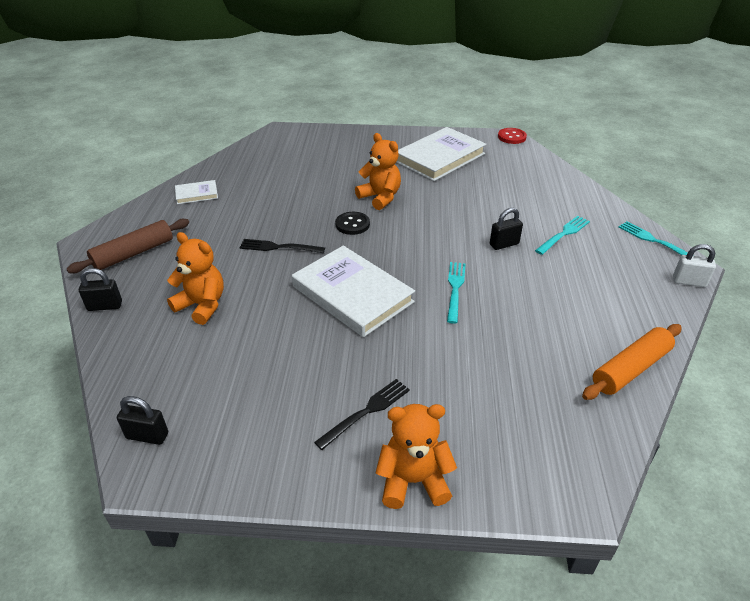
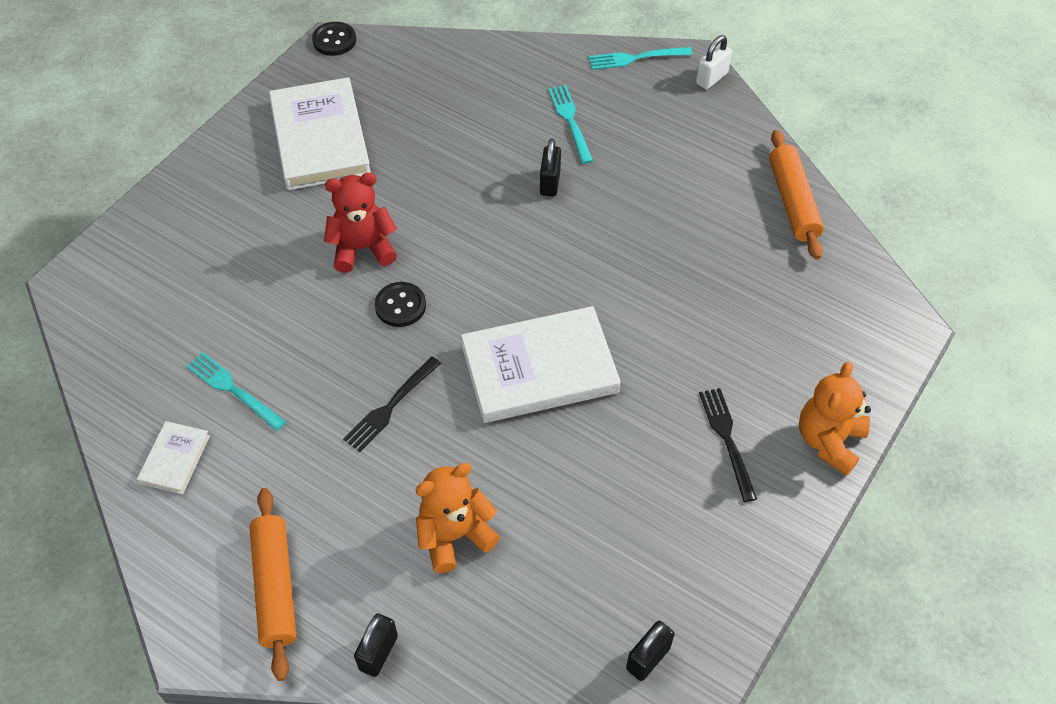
camera: 60 degrees left, 15 degrees up
(133, 253) = (275, 587): brown rolling pin -> orange rolling pin
(380, 197) = (363, 248): orange teddy bear -> red teddy bear
(455, 289) = (595, 269): turquoise fork -> turquoise fork (233, 390)
(512, 137) = (334, 40): red button -> black button

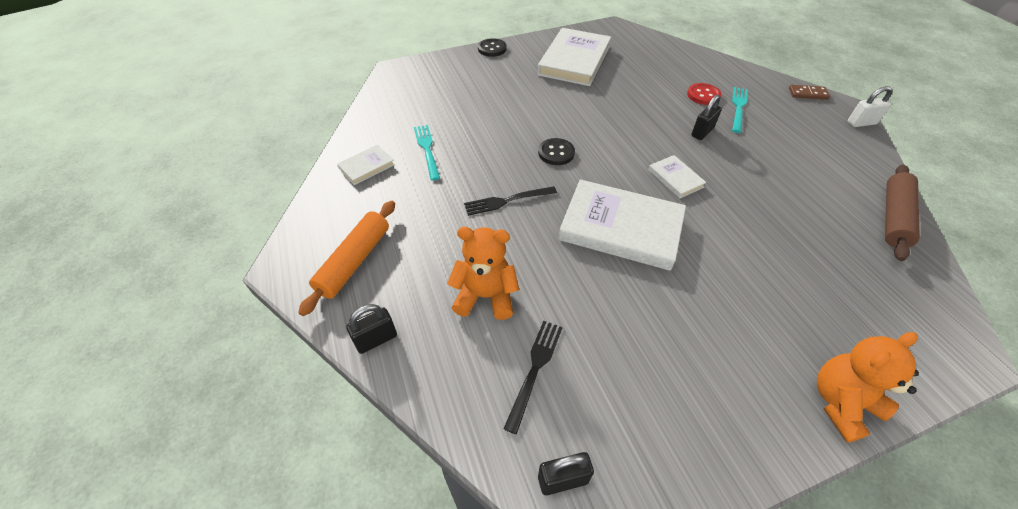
camera: 35 degrees right, 5 degrees down
(334, 40) = (617, 25): black button -> black button (492, 49)
(363, 248) = (557, 117): red teddy bear -> none
(519, 120) = (703, 95): none -> red button
(558, 269) = (675, 178): none -> white book
(636, 58) = (808, 94): turquoise fork -> brown domino
(727, 439) = (741, 349): black fork -> black fork (534, 369)
(793, 201) = (894, 217): orange rolling pin -> brown rolling pin

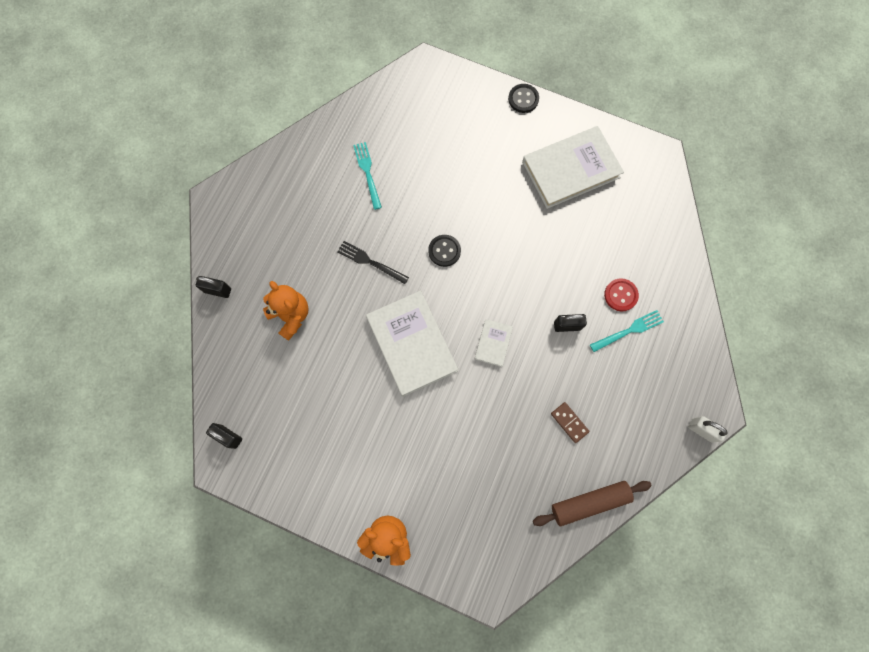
camera: 45 degrees right, 25 degrees up
(354, 261) = (249, 229): orange rolling pin -> none
(366, 167) = (318, 156): white book -> none
(427, 149) = (367, 173): turquoise fork -> turquoise fork turned 45 degrees counterclockwise
(534, 369) = (270, 378): black fork -> none
(808, 94) = (707, 369): brown domino -> brown domino (569, 422)

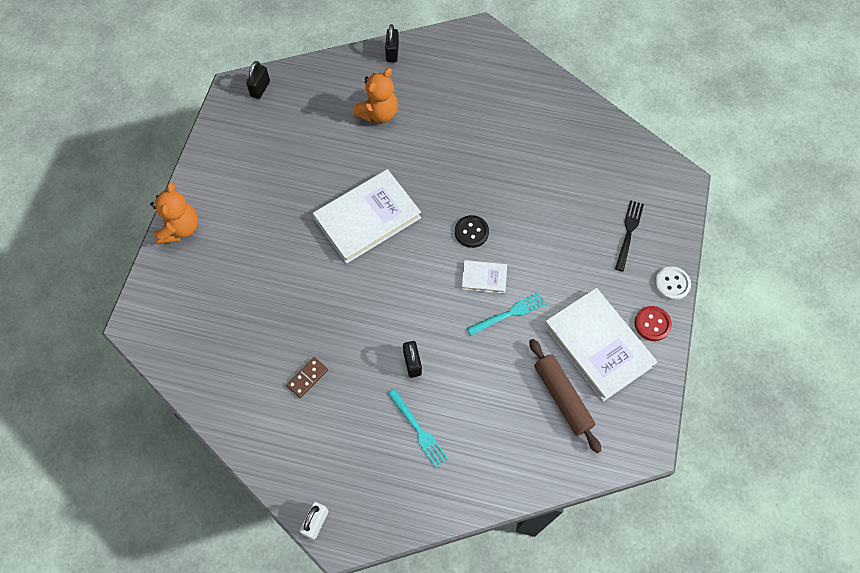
camera: 80 degrees right, 10 degrees down
(367, 173) = (540, 149): turquoise fork -> turquoise fork (509, 313)
(370, 262) = (445, 168): black fork -> black fork (628, 233)
(493, 343) = (381, 292): white book -> white book (484, 278)
(523, 99) = (672, 284): black button -> white button
(589, 502) = (226, 408): brown rolling pin -> brown rolling pin (562, 397)
(620, 295) = (458, 416): red button -> red button (652, 324)

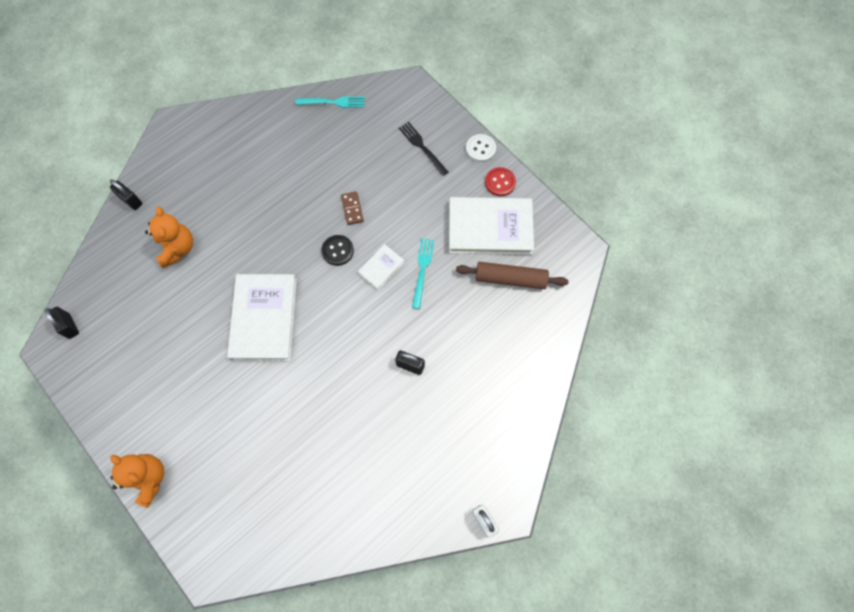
camera: 55 degrees left, 5 degrees up
(307, 378) = (364, 454): brown domino -> brown domino (352, 209)
(418, 430) = (465, 396): turquoise fork -> turquoise fork (333, 102)

